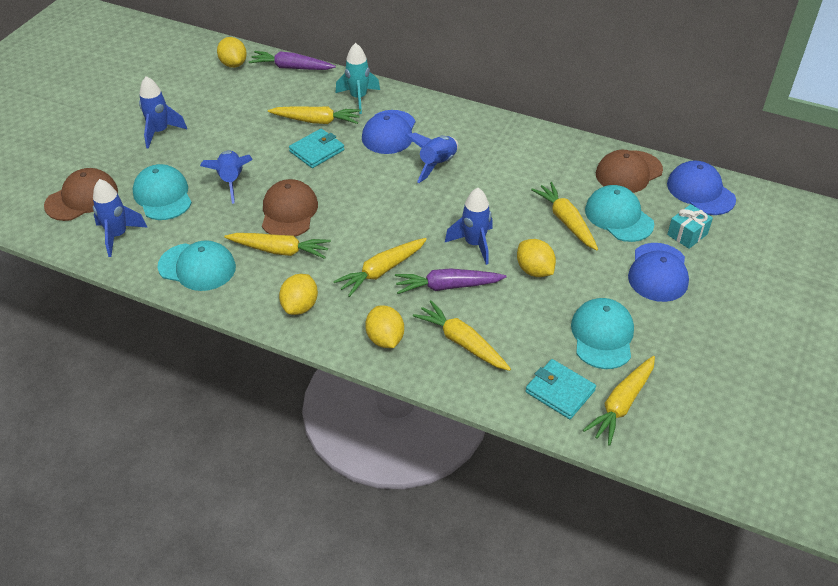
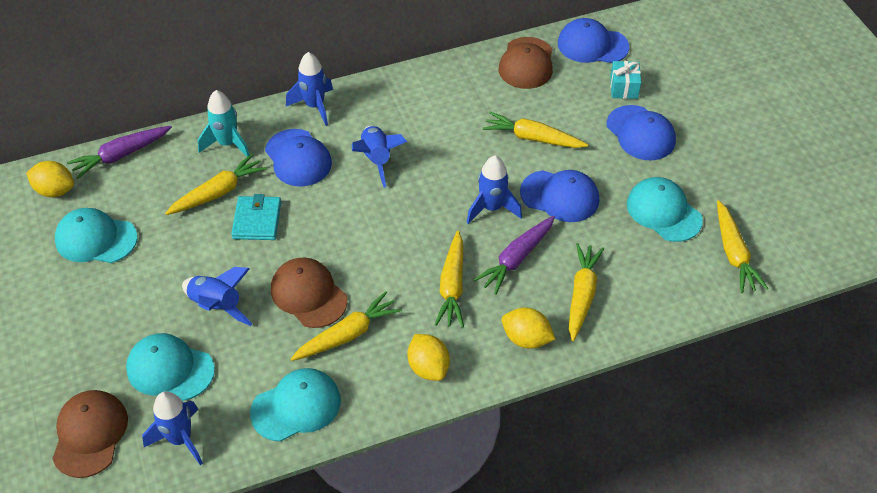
camera: 45 degrees left, 5 degrees up
(160, 132) = (76, 311): blue rocket -> blue rocket (314, 106)
(462, 342) = (582, 295): yellow carrot -> yellow carrot turned 105 degrees clockwise
(534, 270) = (560, 196): yellow lemon -> blue cap
(560, 391) = (687, 277): turquoise wallet -> none
(618, 217) = (563, 107): turquoise cap -> turquoise cap (96, 239)

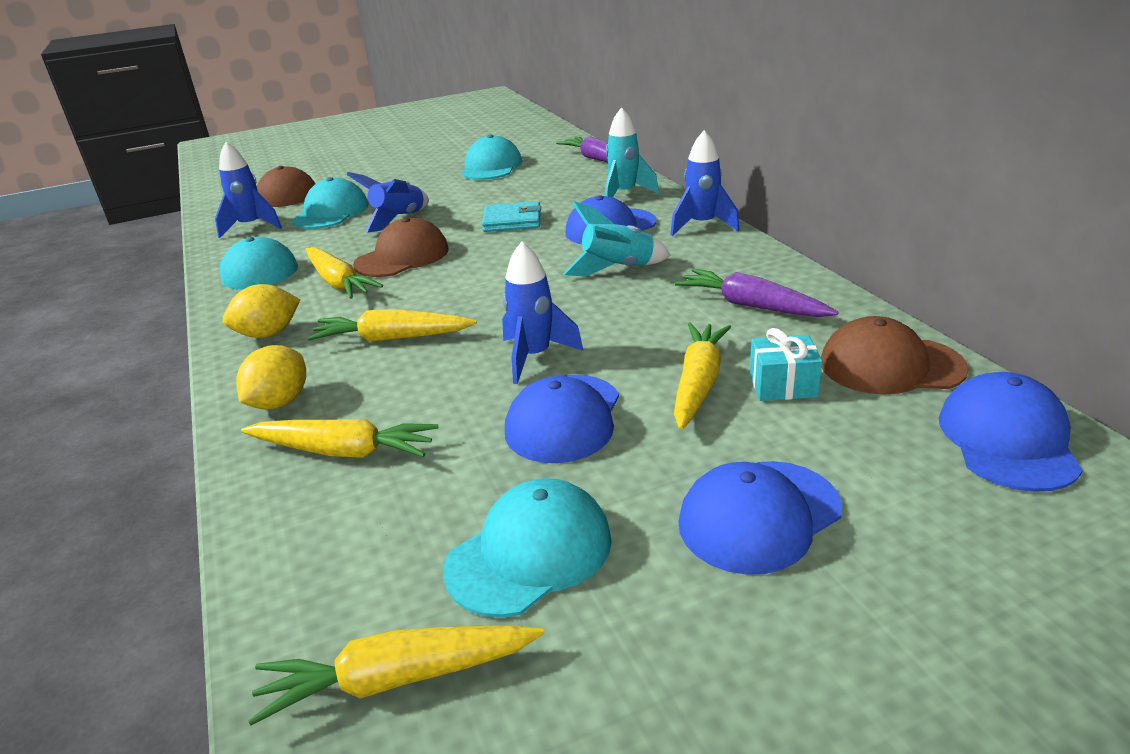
camera: 90 degrees right, 20 degrees down
(55, 190) = (549, 146): yellow lemon -> none
(218, 192) = (552, 200): yellow carrot -> none
(377, 159) = (618, 269): blue rocket -> turquoise rocket
(516, 259) = (431, 384): purple carrot -> purple carrot (751, 305)
(624, 88) = (895, 488): turquoise gift -> turquoise gift (782, 385)

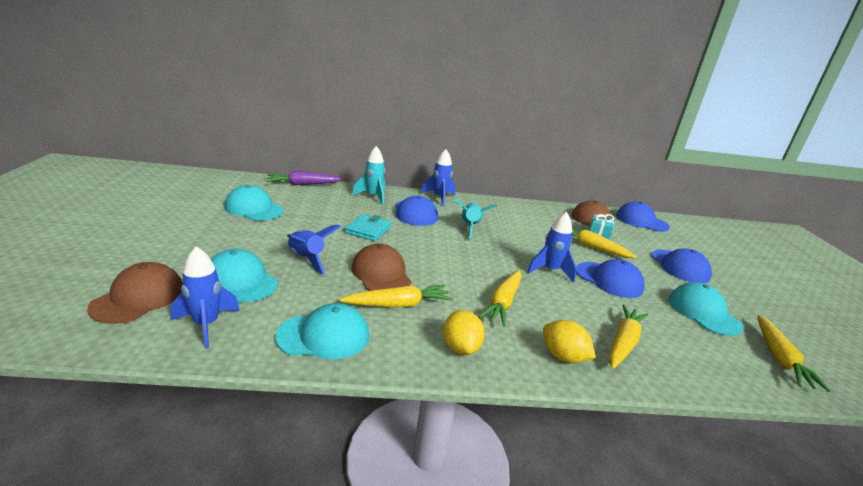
camera: 75 degrees left, 5 degrees down
(751, 305) = (531, 218): purple carrot -> none

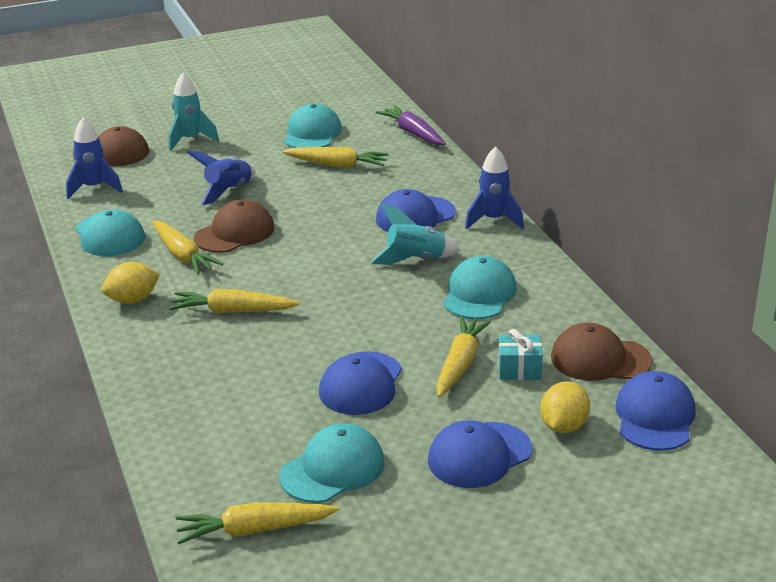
camera: 75 degrees right, 5 degrees up
(240, 281) = (165, 177): turquoise cap -> turquoise cap (479, 294)
(368, 230) = (330, 201): turquoise wallet -> none
(373, 197) = (432, 179): turquoise rocket -> turquoise rocket (190, 140)
(550, 271) = (342, 335): blue rocket -> none
(563, 357) = (153, 358): yellow lemon -> yellow lemon (563, 426)
(623, 342) = (206, 398): yellow carrot -> yellow carrot (337, 165)

